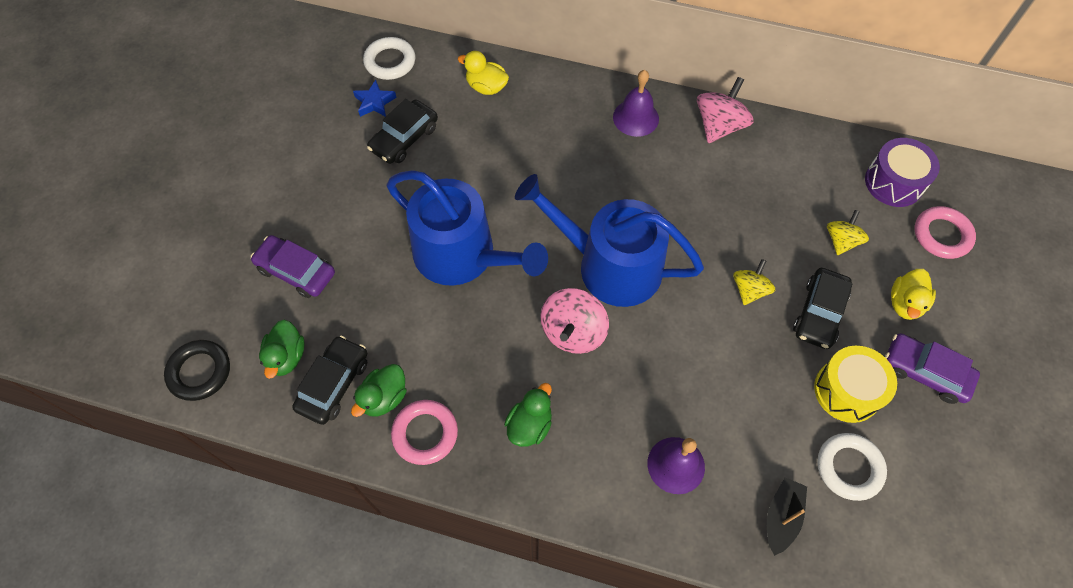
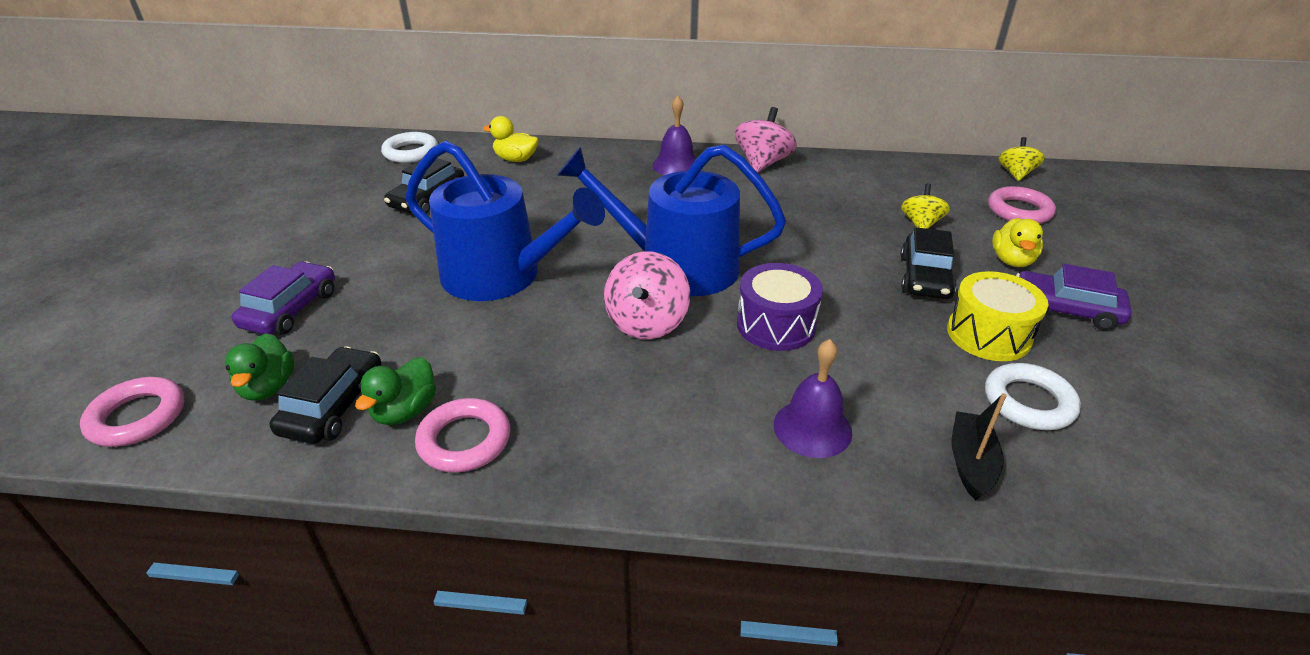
camera: 10 degrees left, 25 degrees down
(200, 372) = (137, 417): black ring -> pink ring
(296, 271) = (290, 309): purple car -> purple car turned 90 degrees clockwise
(374, 102) = (394, 178): blue star -> none
(529, 425) = (608, 413): green duck -> none
(749, 290) = (840, 268): yellow spinning top -> yellow spinning top (1016, 174)
(893, 182) = (951, 182): purple drum -> purple drum (776, 325)

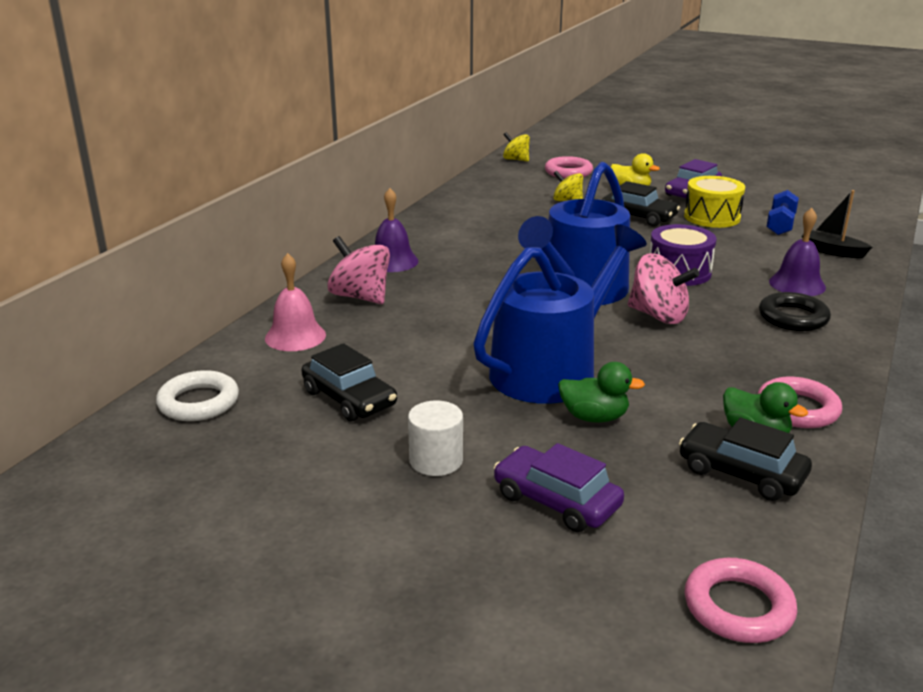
camera: 70 degrees left, 10 degrees down
(268, 387) = (703, 513): green duck -> green duck (594, 417)
(345, 249) = (436, 460): none -> white cylinder
(516, 159) = (295, 336): yellow duck -> pink bell
(701, 428) = (793, 317): none -> black ring
(762, 163) = (423, 228): pink spinning top -> pink spinning top (360, 297)
(1028, 402) = (780, 225): white ring -> blue dumbbell

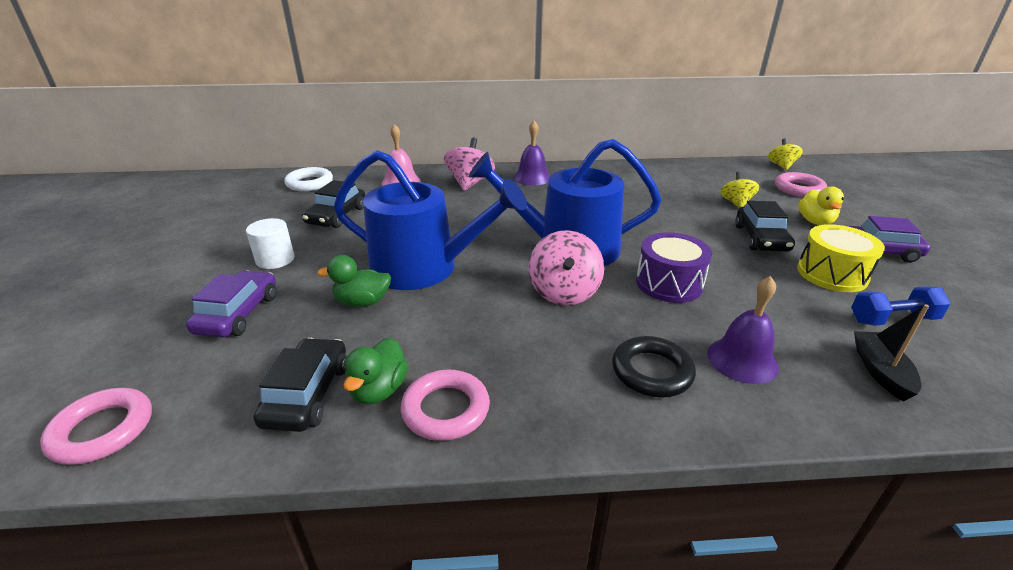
camera: 60 degrees right, 5 degrees up
(594, 417) = (362, 302): green duck -> green duck turned 105 degrees clockwise

